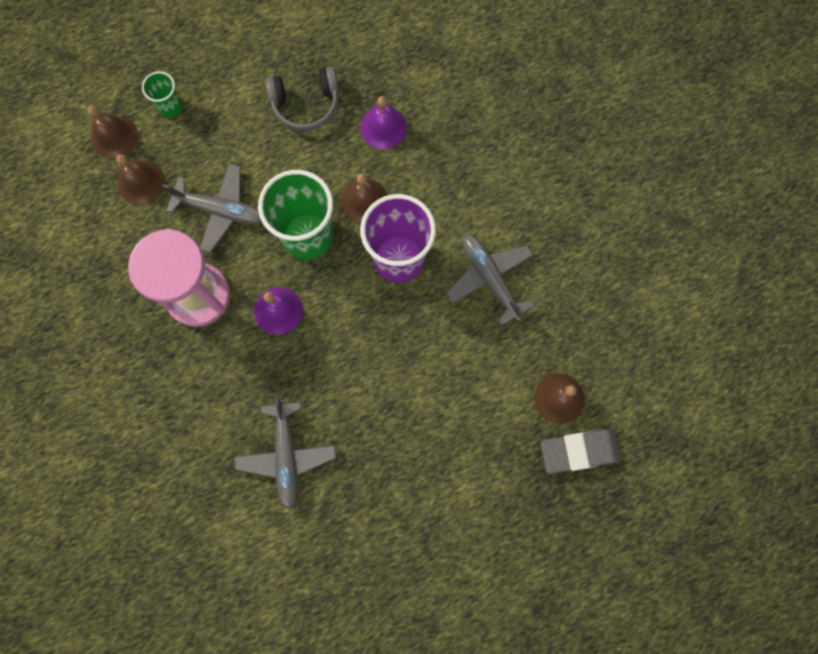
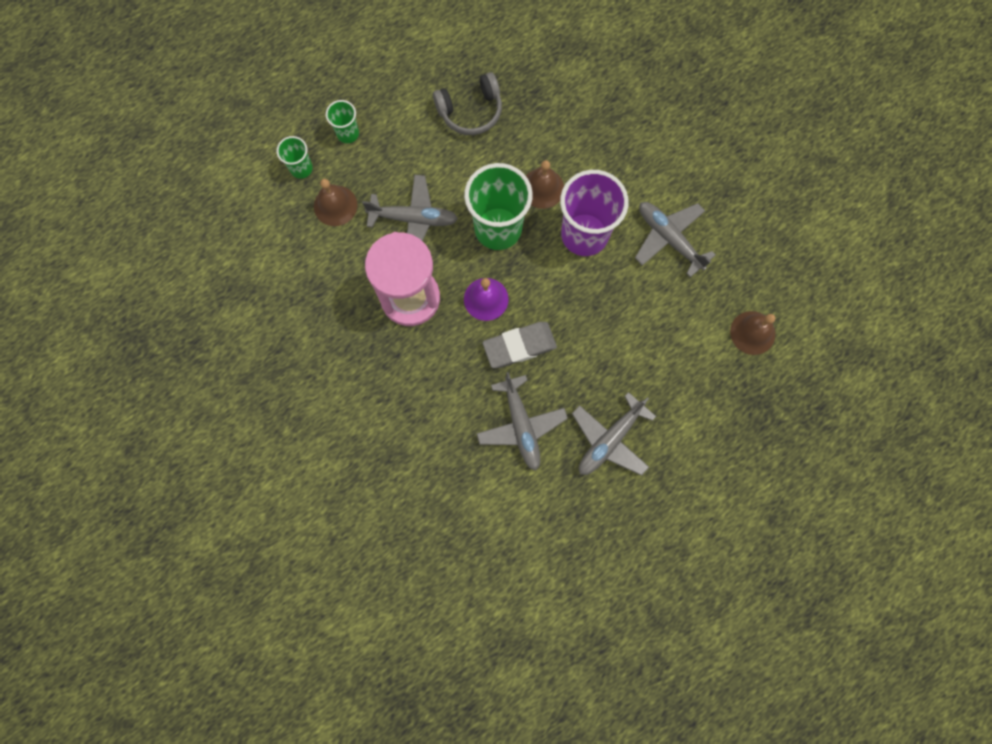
camera: 10 degrees left, 0 degrees up
(114, 136) = (301, 168): brown bell -> green cup
(378, 489) = (609, 440): none -> grey plane
(383, 127) = (545, 120): purple bell -> none
(579, 451) = (780, 376): grey eraser -> grey eraser (519, 346)

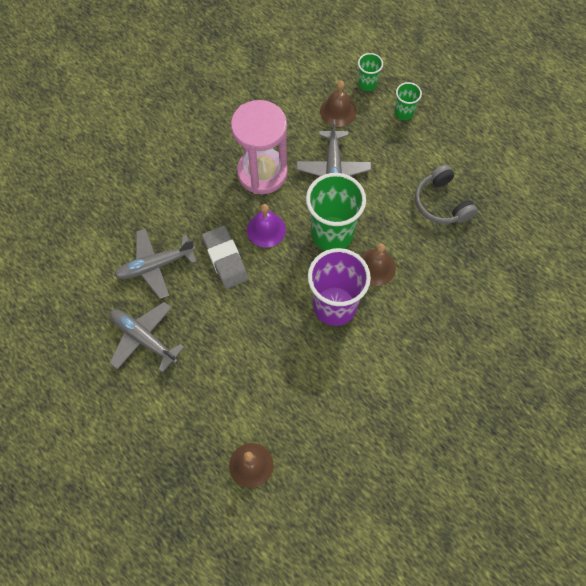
camera: 85 degrees right, 10 degrees down
(669, 238) = (339, 381): grey plane -> none

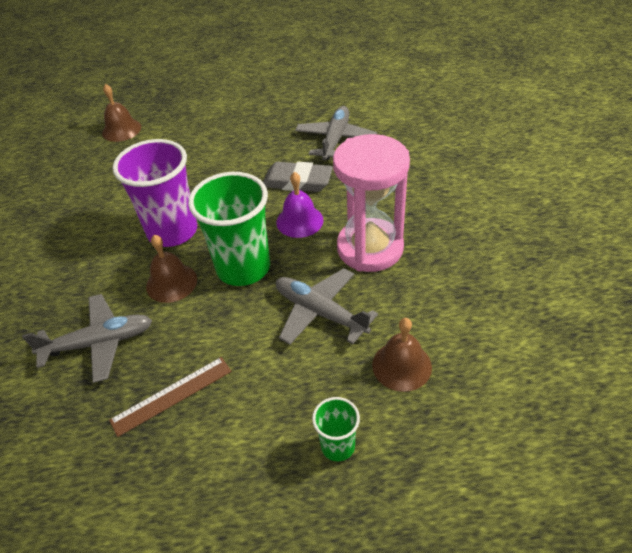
camera: 130 degrees right, 20 degrees down
(143, 338) = (277, 113): grey plane -> grey plane (99, 343)
(367, 84) = (424, 431): green cup -> none
(441, 203) = (172, 395): grey headphones -> brown ruler

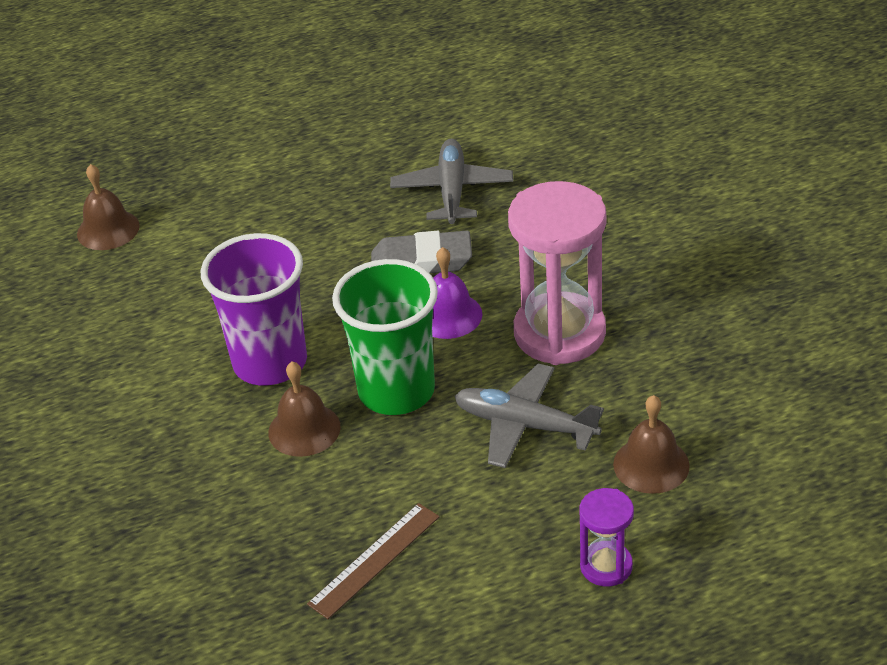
camera: 15 degrees left, 5 degrees down
(99, 343) = (243, 522): grey plane -> none
(338, 446) = (606, 566): green cup -> purple hourglass

